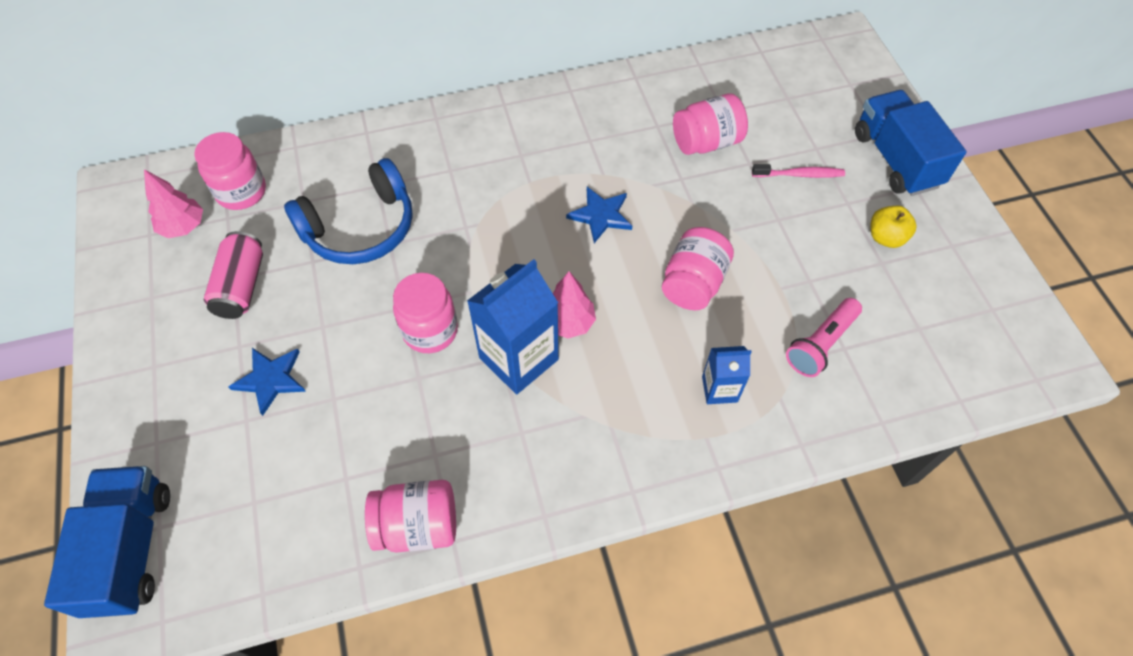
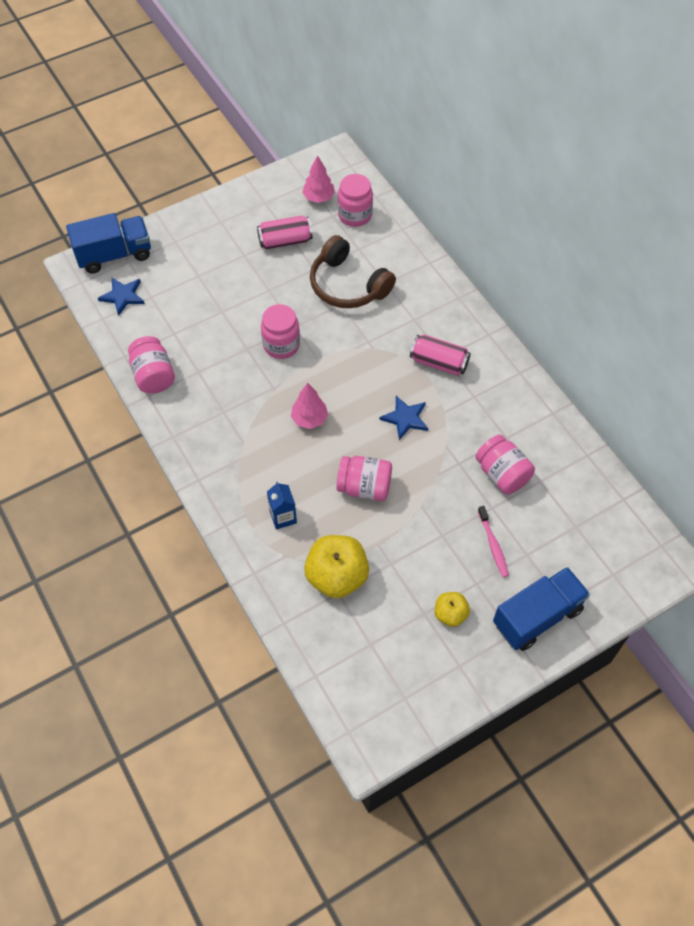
camera: 75 degrees right, 0 degrees up
(270, 379) = (226, 277): blue star -> blue star (123, 296)
(360, 228) = (348, 285): blue headphones -> brown headphones
(518, 358) = (274, 397): blue carton -> none
(528, 161) = (439, 362): none -> pink can
(820, 344) = (337, 576): pink flashlight -> yellow apple

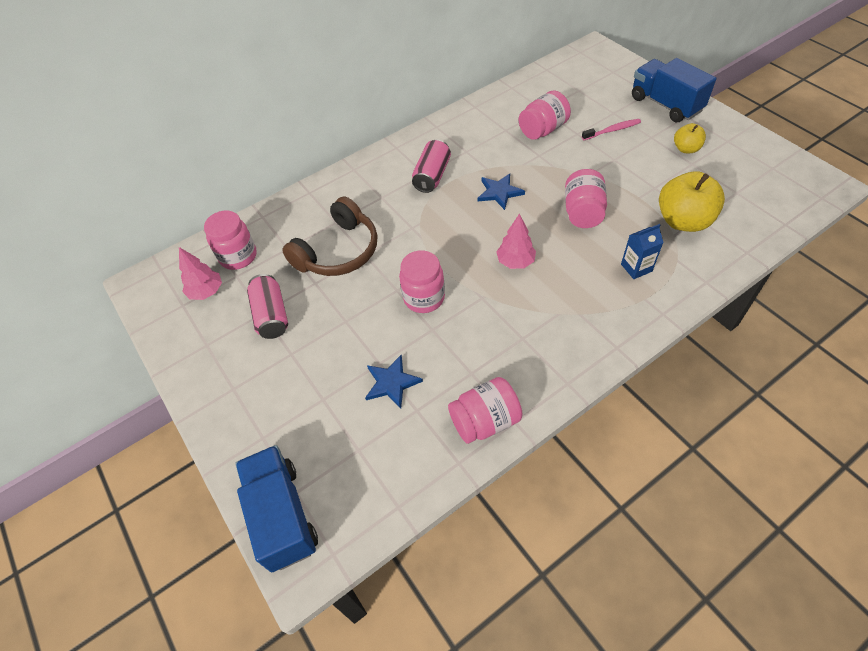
camera: 90 degrees left, 5 degrees down
(123, 296) = (358, 487): blue star -> blue star (391, 382)

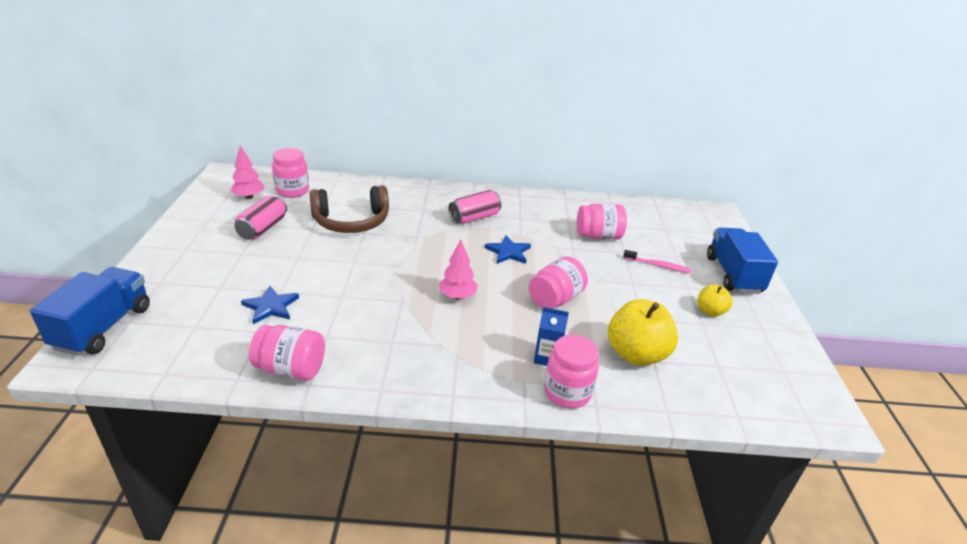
camera: 30 degrees right, 20 degrees down
(424, 298) = (364, 276): pink jar -> pink jar (567, 392)

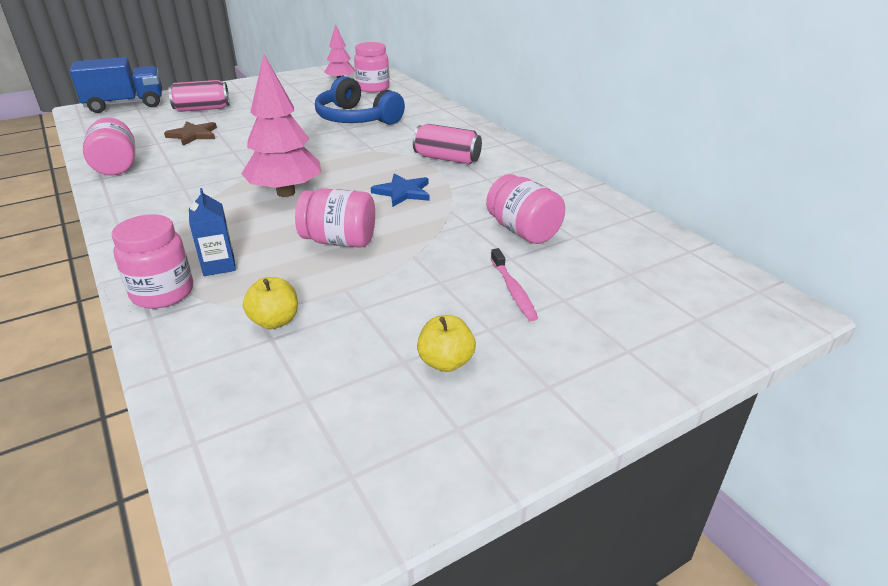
camera: 60 degrees right, 0 degrees up
(263, 228) = (300, 99): pink can -> pink can (202, 109)
(271, 306) = (193, 135): blue star -> brown star
(351, 221) = (356, 118): brown headphones -> blue headphones
(457, 296) = (286, 192): pink tree -> pink tree, size x1.70
(636, 354) = (275, 321): yellow apple -> yellow apple, size x0.54
(733, 275) = (588, 365): blue truck -> none

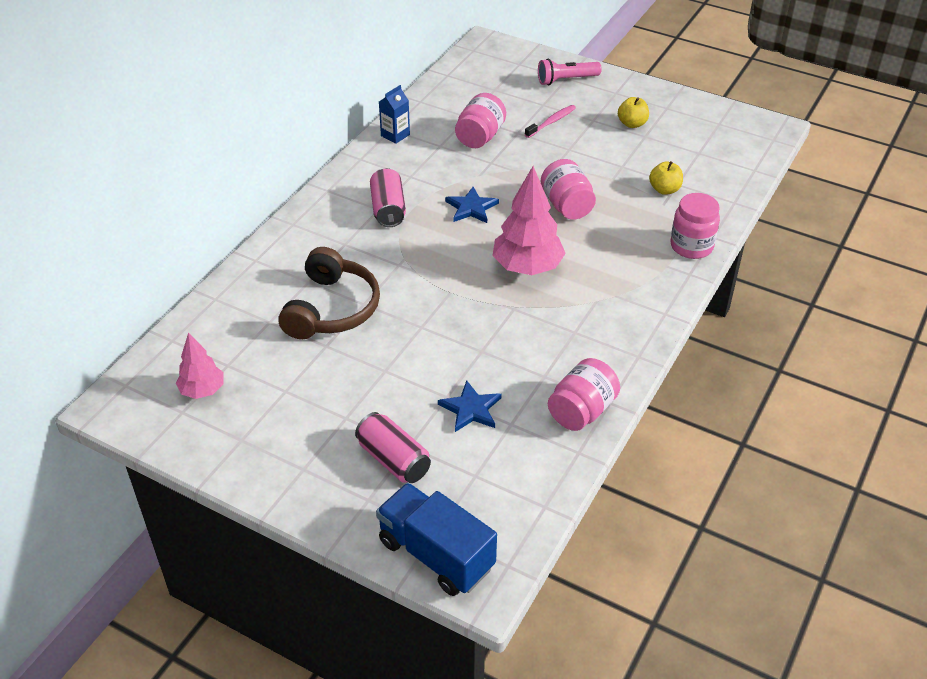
camera: 120 degrees left, 10 degrees up
(193, 135) = (471, 409): brown star -> blue star
(219, 265) = (644, 241): blue carton -> blue carton (395, 135)
(356, 118) = (331, 309): blue headphones -> brown headphones
(373, 88) = (215, 345): pink jar -> none
(621, 347) = (566, 80): none -> pink flashlight

